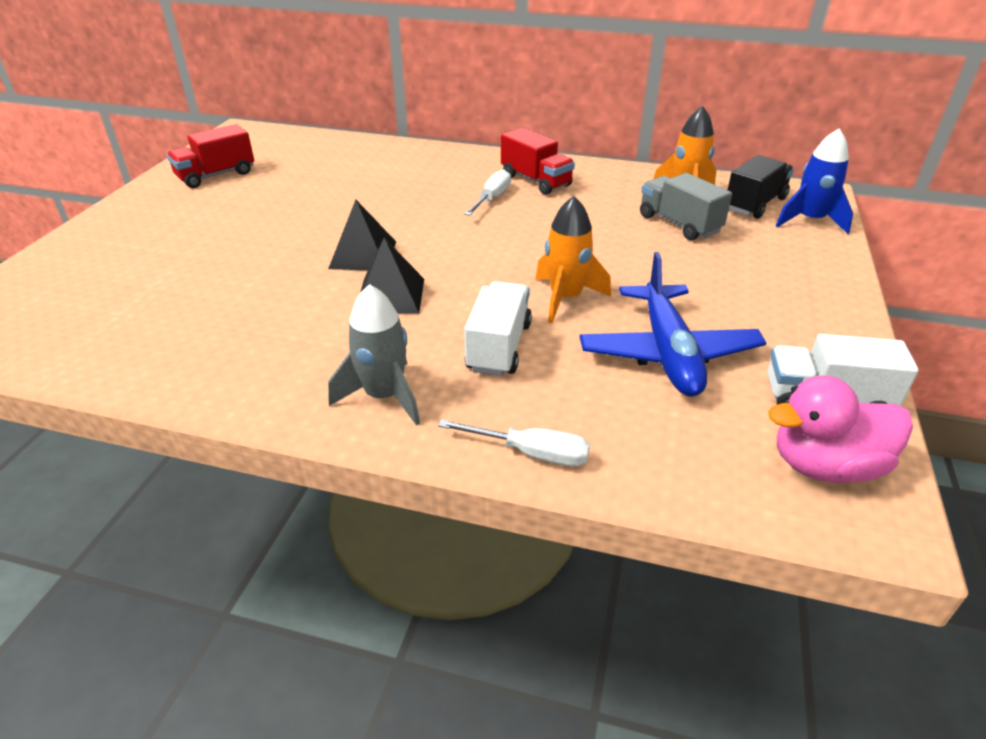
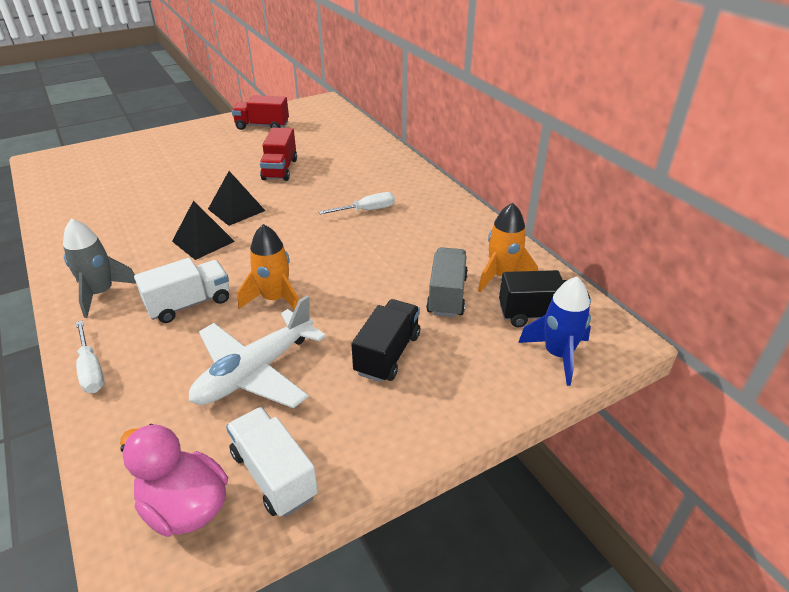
camera: 45 degrees right, 0 degrees up
(535, 181) = (417, 211): red truck -> red truck (280, 169)
(668, 353) = (255, 372): blue plane -> white plane
(724, 281) = (387, 354): none -> black truck

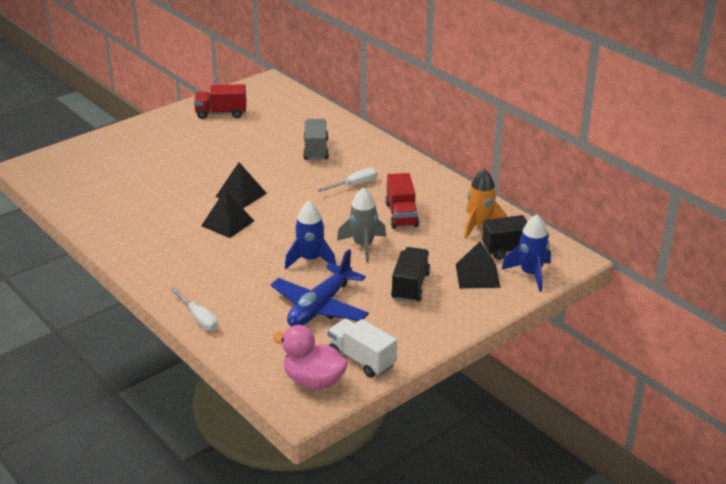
camera: 10 degrees left, 5 degrees down
(101, 293) = (169, 270): grey rocket -> grey rocket (363, 246)
(189, 304) = (245, 270): white truck -> none
(255, 372) = (320, 307): white plane -> blue plane
(275, 299) = (310, 260): orange rocket -> blue rocket
(280, 169) = (261, 155): red truck -> red truck (401, 215)
(447, 295) = (441, 244): grey truck -> grey truck (316, 150)
(483, 348) = (477, 275): none -> black pyramid

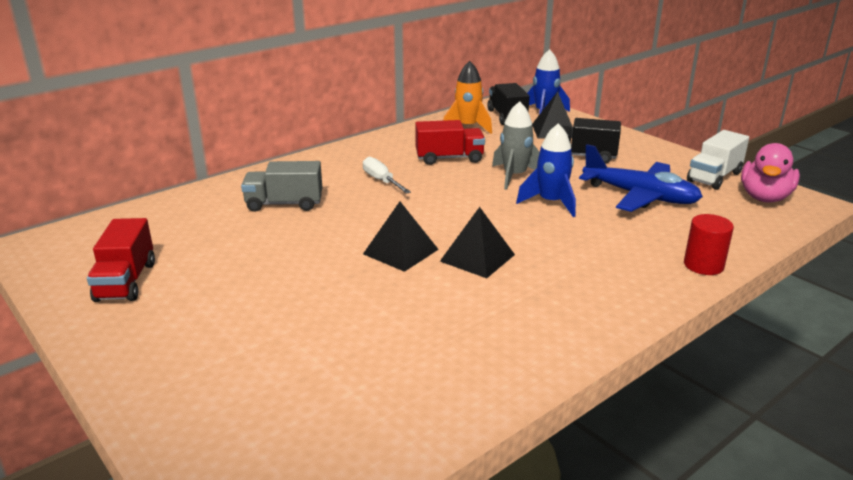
camera: 90 degrees left, 5 degrees down
(199, 318) = (703, 265): white screwdriver -> red cylinder

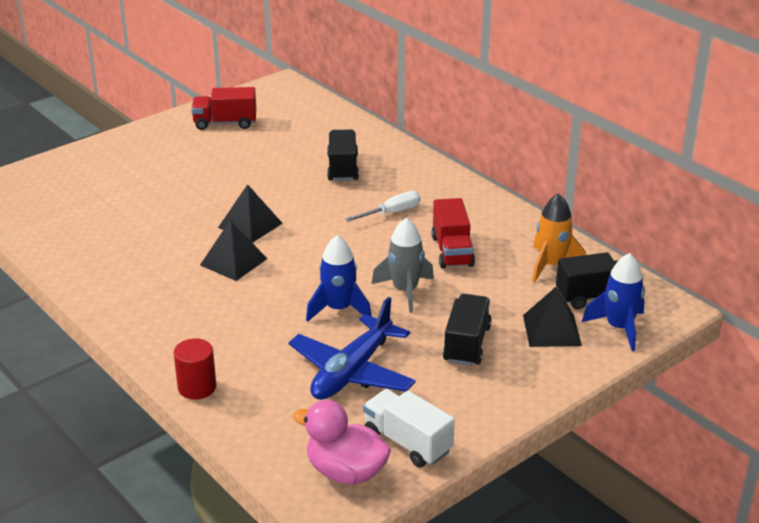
camera: 90 degrees right, 5 degrees up
(284, 204) = (343, 168): grey truck -> black truck

